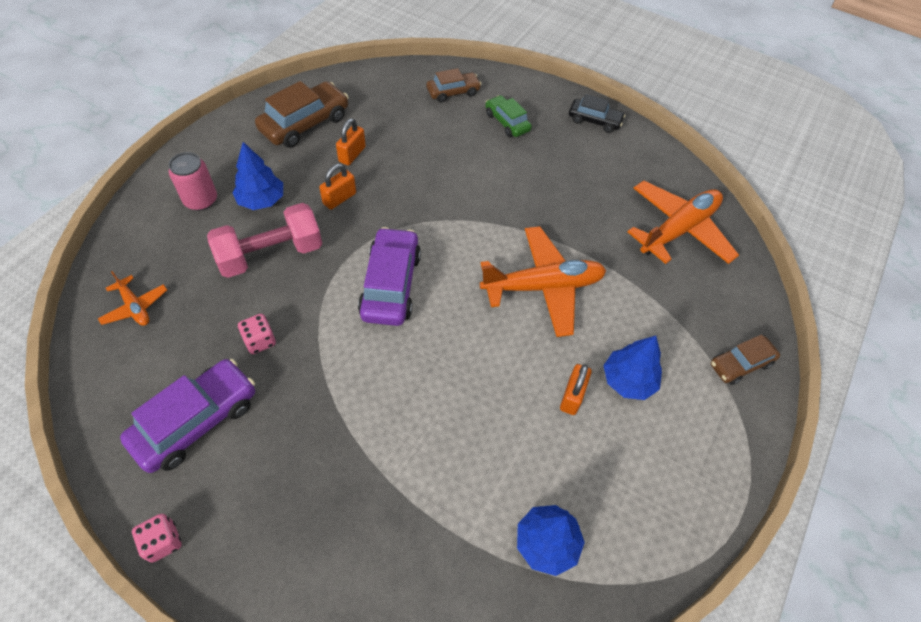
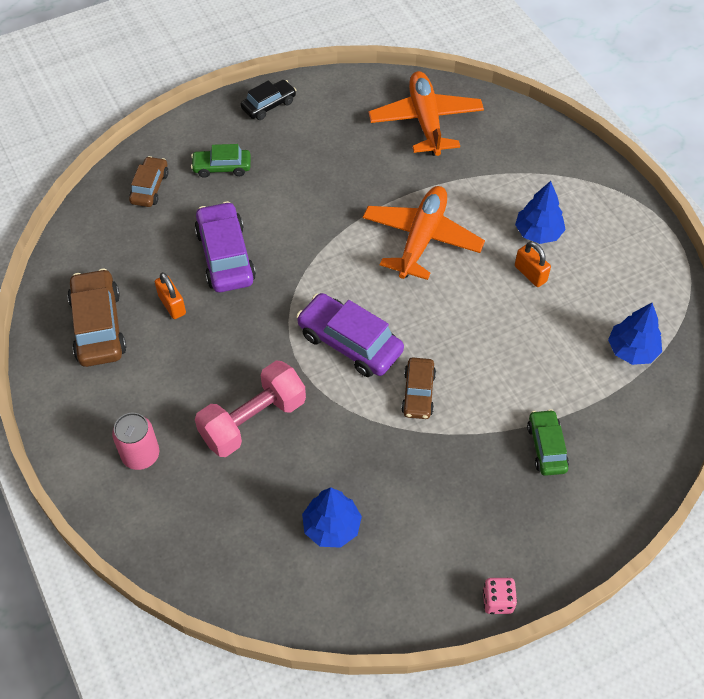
camera: 55 degrees left, 0 degrees up
(135, 307) = (242, 554): orange plane -> none
(196, 421) = (399, 541): purple car -> purple car (225, 256)
(260, 341) = (346, 464): pink dice -> none
(261, 200) = (178, 403): blue tree -> blue tree (331, 526)
(271, 254) = (253, 420): pink dumbbell -> pink dumbbell turned 45 degrees clockwise
(339, 198) = (222, 339): orange padlock -> none
(369, 507) = (546, 447): none -> green car
(740, 364) = (565, 159): brown car -> brown car (418, 393)

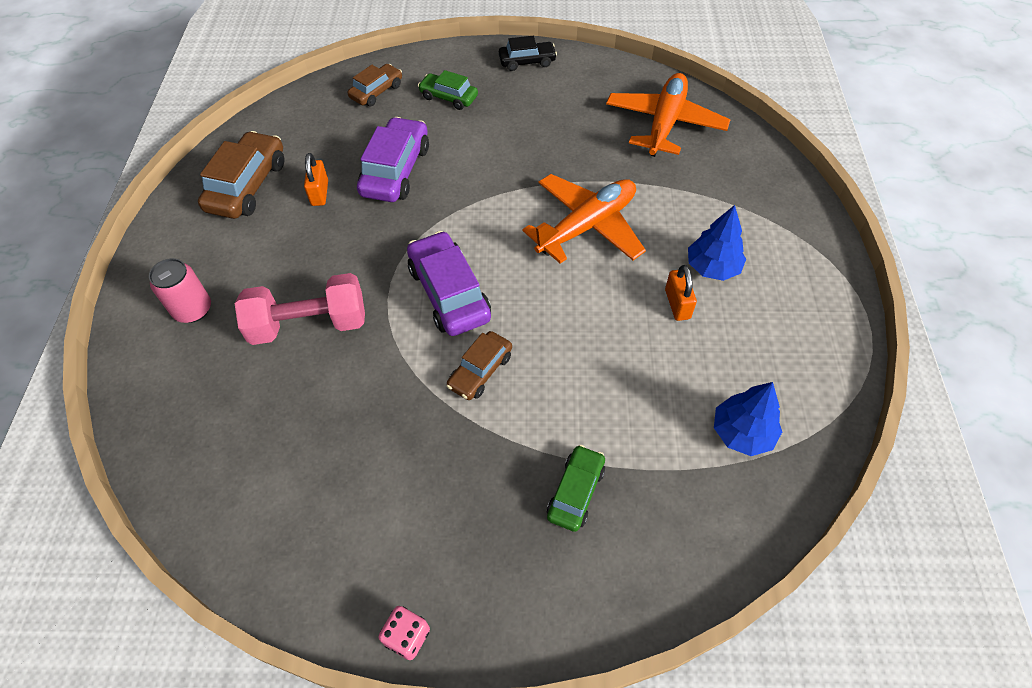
camera: 30 degrees right, 0 degrees up
(331, 526) = (302, 462): blue tree -> none

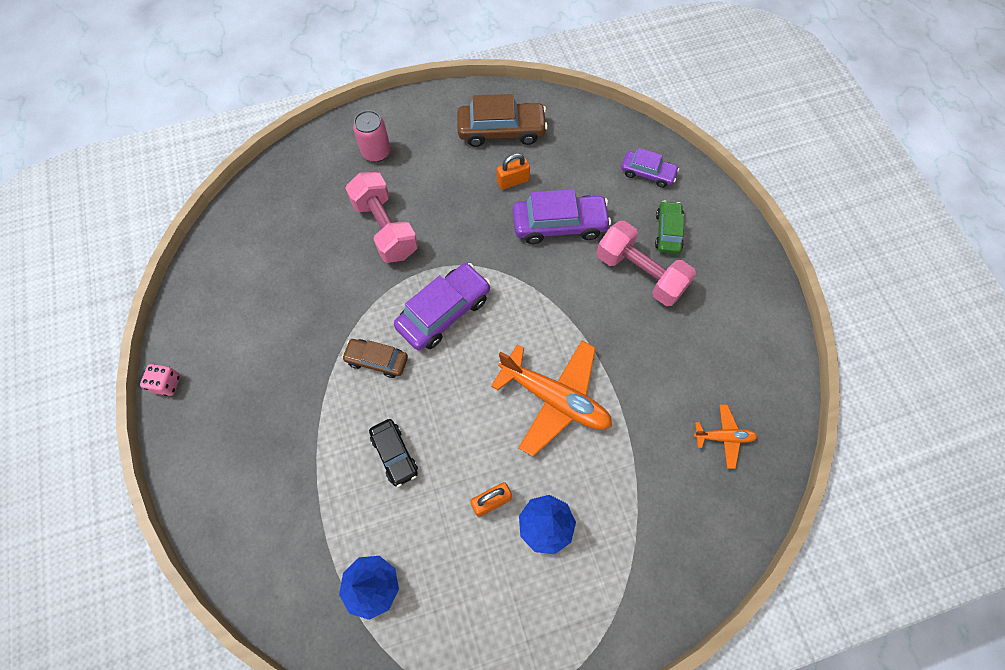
camera: 70 degrees right, 10 degrees up
(376, 91) = (647, 173): brown car -> purple car
(482, 128) = (640, 273): none -> pink dumbbell
(527, 61) = (752, 281): black car -> black car (394, 454)
(575, 492) = (289, 462): green car -> none
(664, 124) = (723, 437): orange plane -> orange plane, size x0.49

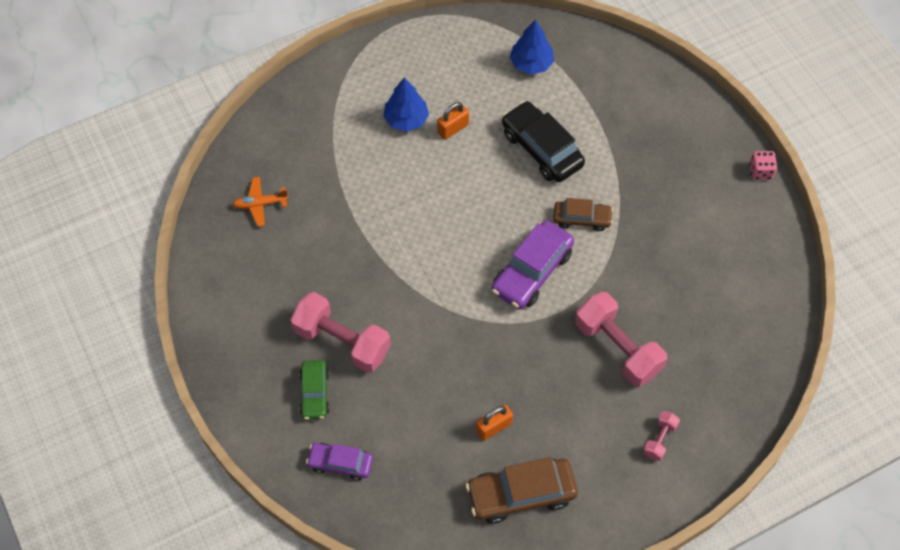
camera: 170 degrees right, 5 degrees down
(376, 152) = (659, 439): pink can -> pink dumbbell
(394, 454) = (541, 149): black car -> black car, size x1.65
(554, 399) = (413, 212): orange plane -> none
(559, 224) = (433, 382): purple car -> none

